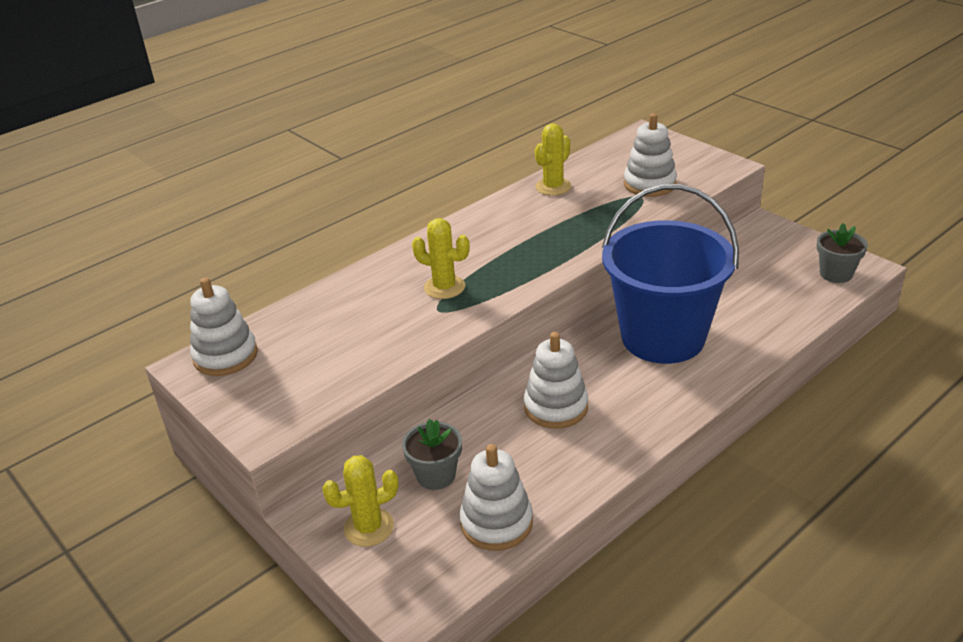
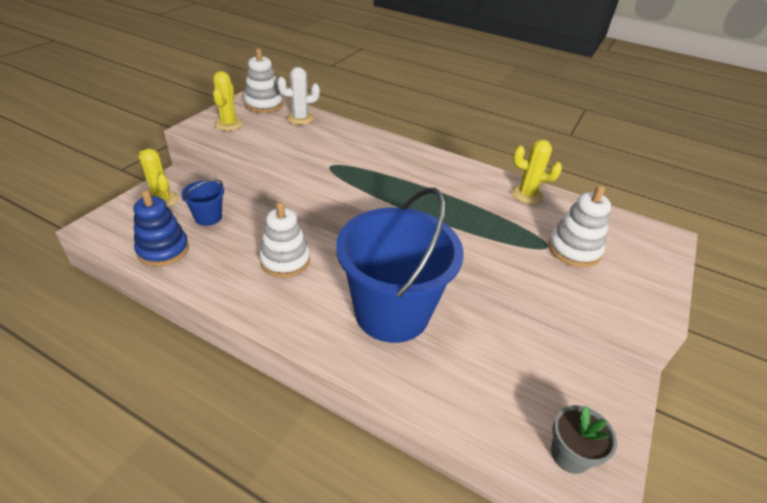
camera: 65 degrees right, 5 degrees up
(294, 323) = (300, 118): none -> white cactus
(436, 475) = (208, 217): grey flower pot -> blue bucket
(444, 287) = (358, 164): yellow cactus -> yellow cactus (228, 124)
(496, 523) = (163, 250): white stacking toy -> blue stacking toy

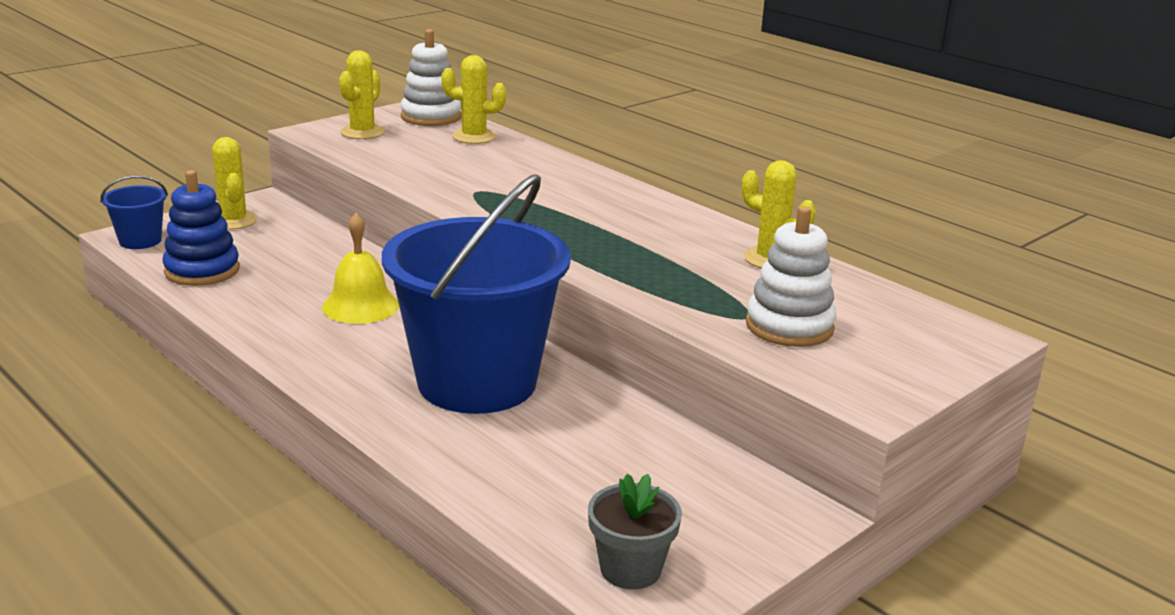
camera: 20 degrees right, 15 degrees down
(208, 217) = (284, 246): blue bucket -> blue bucket (140, 241)
(285, 261) = (360, 306): white stacking toy -> yellow bell
(300, 118) = (474, 137): white cactus -> yellow cactus

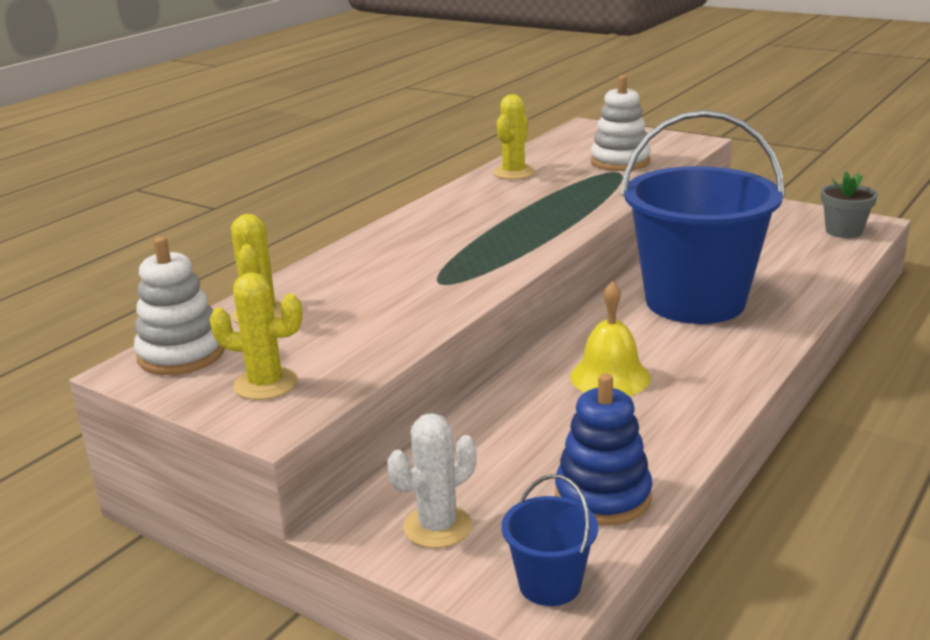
camera: 100 degrees left, 0 degrees up
(233, 221) = (437, 527): yellow cactus -> white cactus

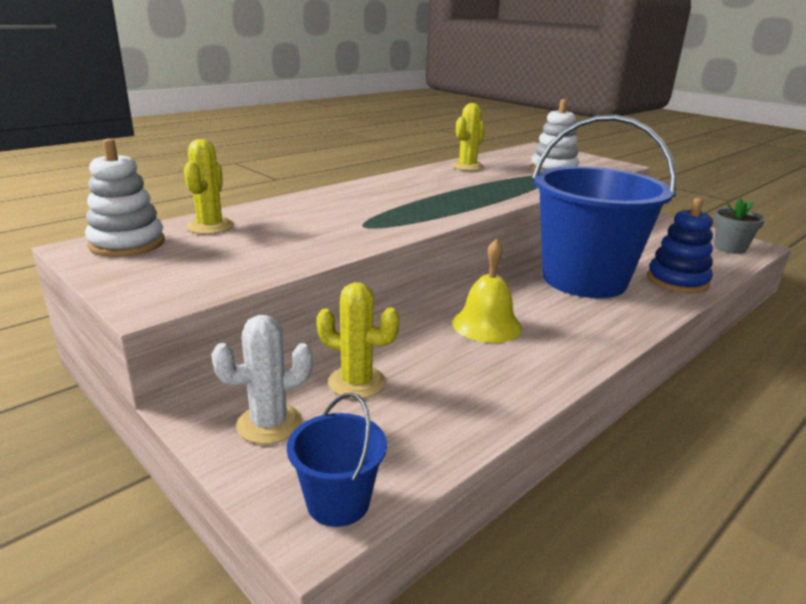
camera: 10 degrees right, 0 degrees up
(265, 384) = (169, 274): yellow cactus -> yellow cactus (357, 382)
(603, 496) = (431, 425): blue stacking toy -> blue stacking toy (677, 281)

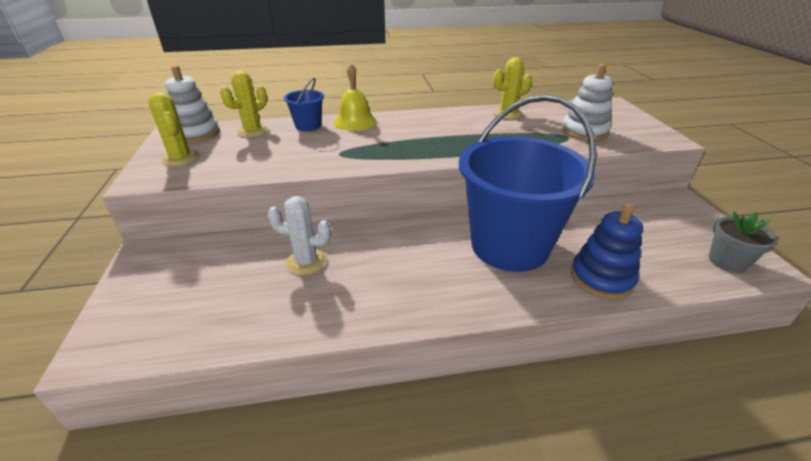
camera: 35 degrees right, 10 degrees up
(269, 424) = (158, 277): white cactus -> white cactus (306, 262)
(338, 502) = (117, 346): blue bucket -> blue bucket (308, 126)
(357, 382) = (234, 269): yellow cactus -> yellow cactus (181, 158)
(487, 325) = (372, 258): yellow bell -> yellow bell (355, 122)

